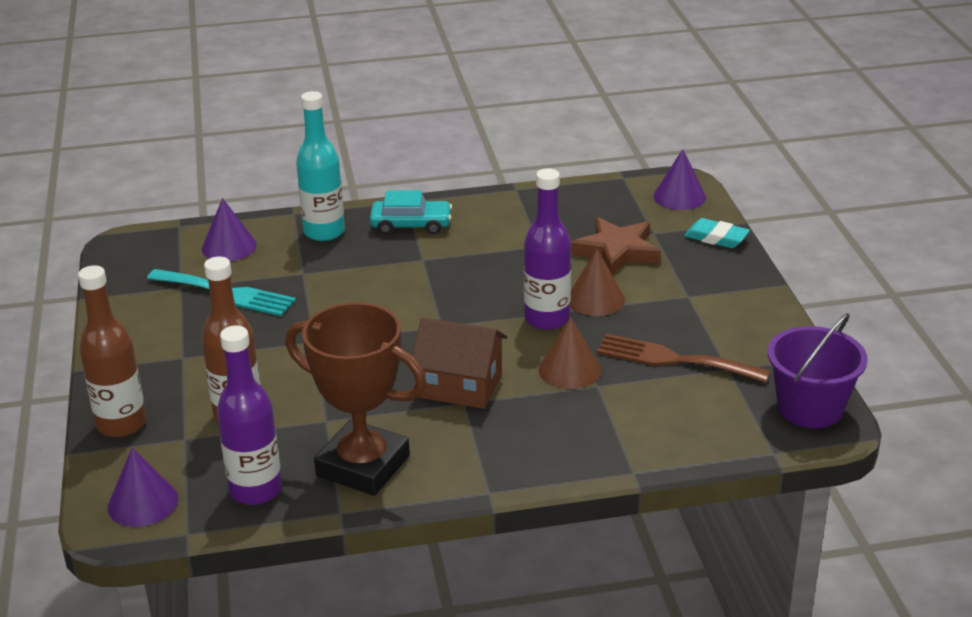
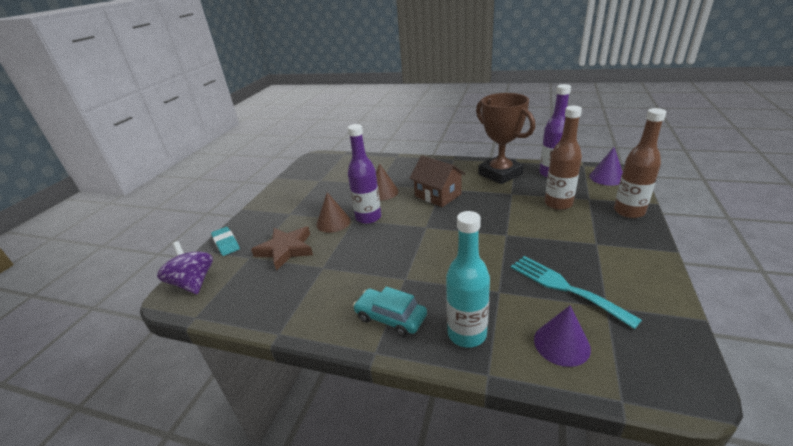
camera: 150 degrees left, 0 degrees up
(674, 359) = (335, 187): brown fork -> none
(679, 196) = (193, 283): purple cone -> purple spinning top
(810, 408) = (312, 163): purple bucket -> none

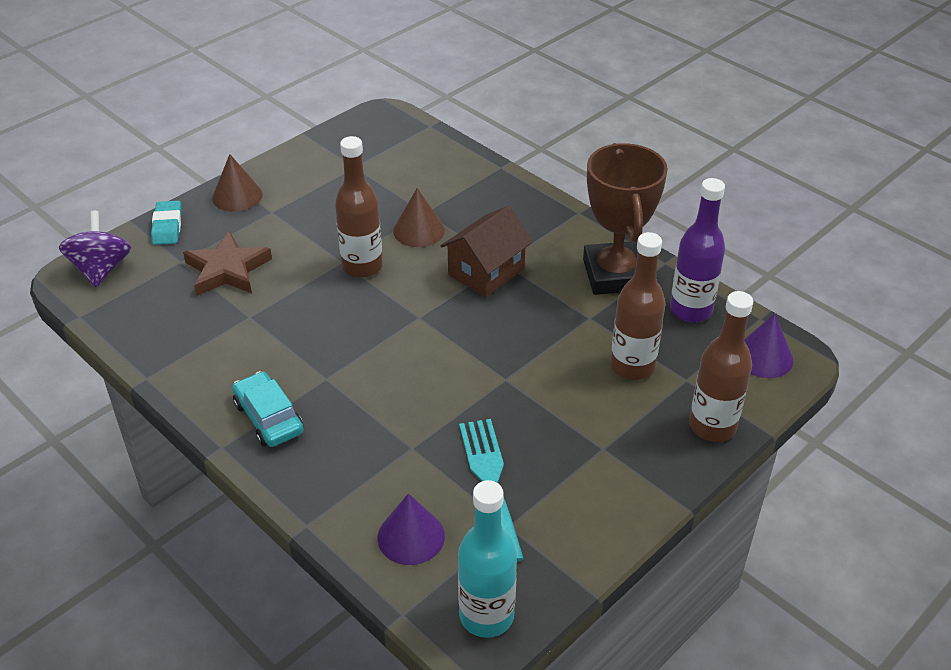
camera: 25 degrees right, 10 degrees up
(333, 222) = (313, 253): brown cone -> brown cone (237, 196)
(368, 217) = (362, 266): purple bottle -> brown bottle
(438, 195) = (486, 272): brown house -> brown house turned 60 degrees clockwise
(467, 334) = (327, 476): turquoise bottle -> turquoise bottle (486, 616)

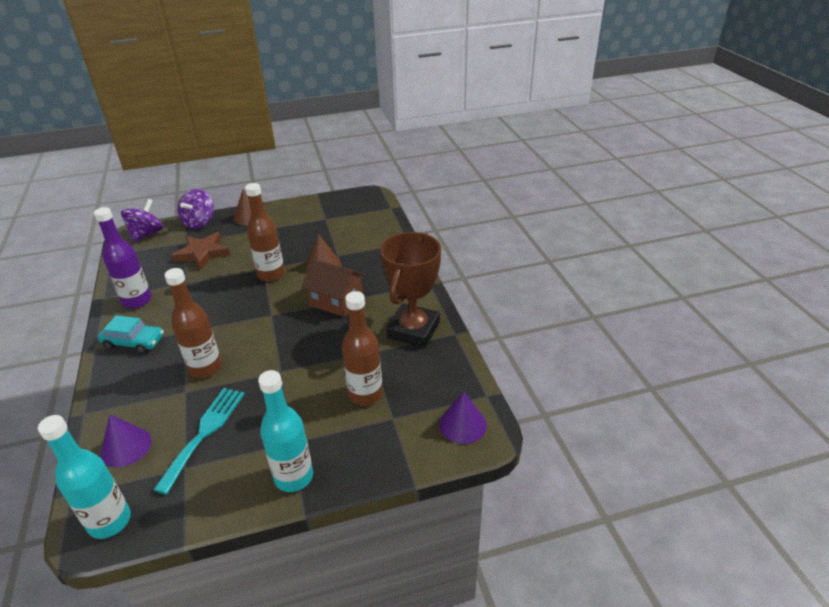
camera: 30 degrees right, 5 degrees down
(167, 226) = (199, 222): turquoise eraser -> purple spinning top
(268, 418) = (134, 342): turquoise car -> turquoise car turned 105 degrees clockwise
(486, 272) = (336, 301): brown house -> brown house turned 45 degrees clockwise
(643, 481) = (294, 477): none -> turquoise bottle
(690, 310) = (441, 372): purple bottle -> purple bottle (137, 301)
(712, 426) = (378, 459): brown bottle -> brown bottle (205, 368)

